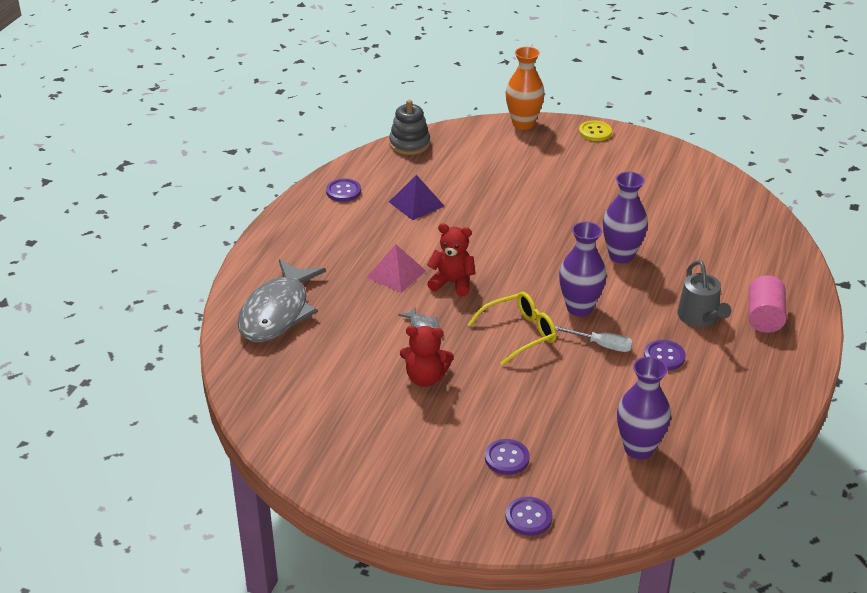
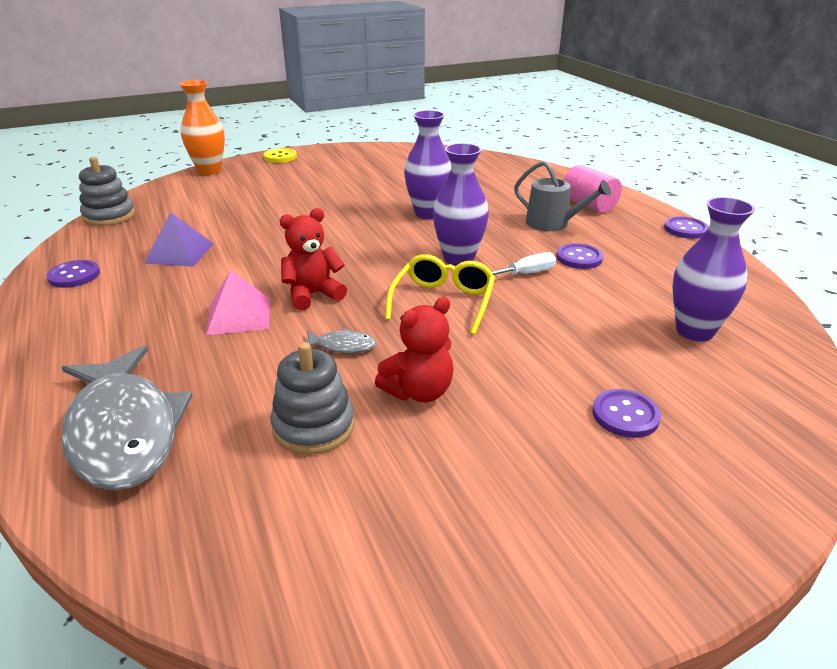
camera: 45 degrees left, 5 degrees down
(355, 363) = (313, 426): none -> grey stacking toy
(528, 517) = (750, 460): purple button -> purple button (685, 229)

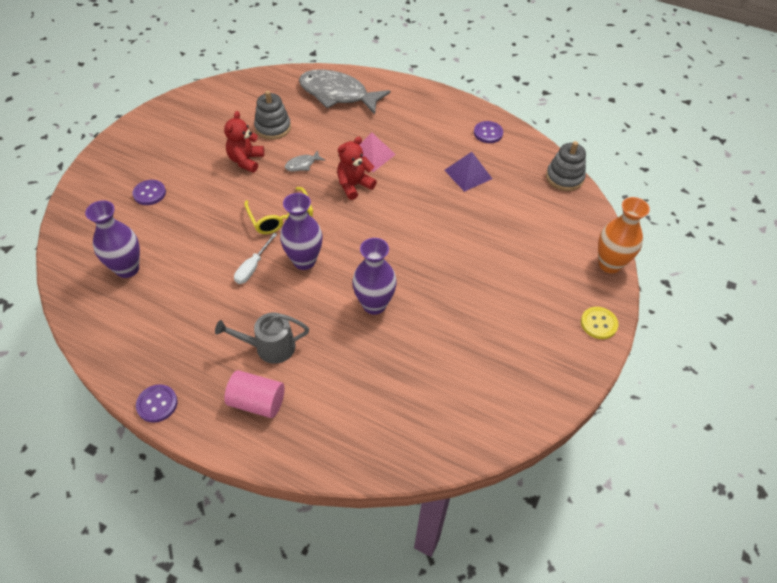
camera: 140 degrees right, 20 degrees up
(313, 295) = (354, 185): red teddy bear -> red teddy bear turned 150 degrees counterclockwise
(579, 258) = (225, 308): purple button -> none

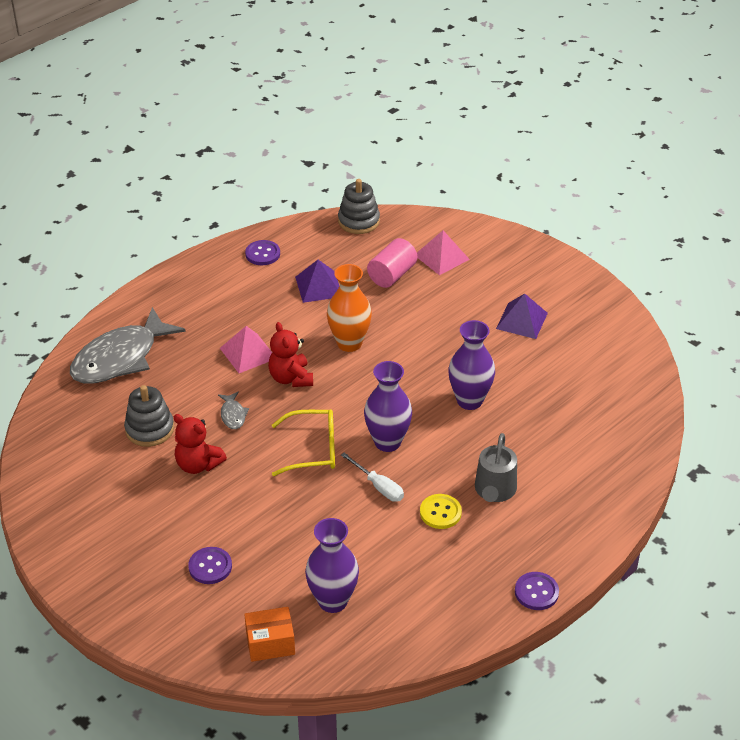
camera: 70 degrees left, 10 degrees down
(82, 244) = (270, 643): none -> orange box
(257, 402) = (558, 511): pink cylinder -> pink cylinder (392, 275)
(497, 321) = (521, 320): none -> purple pyramid
(552, 243) = (441, 257): none -> pink pyramid
(598, 323) = (548, 259): yellow button -> yellow button (440, 512)
(609, 264) = (483, 230): orange vase -> orange vase (349, 343)

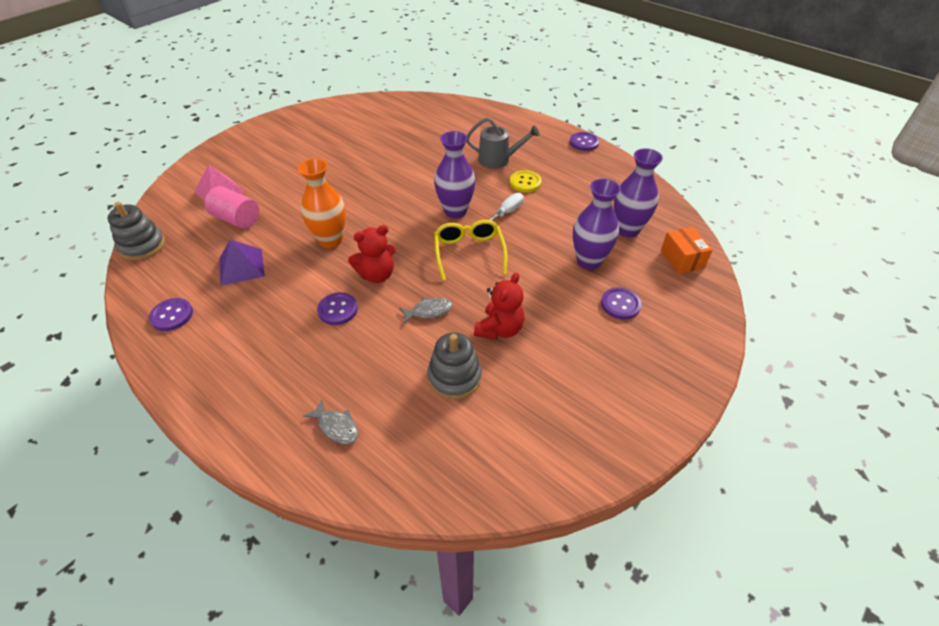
camera: 95 degrees left, 5 degrees up
(120, 358) = (336, 427): grey fish -> grey fish, size x0.41
(248, 353) = (338, 310): pink pyramid -> purple button
(469, 400) = (405, 172): purple vase -> purple vase (589, 261)
(521, 320) = (314, 150): purple pyramid -> none

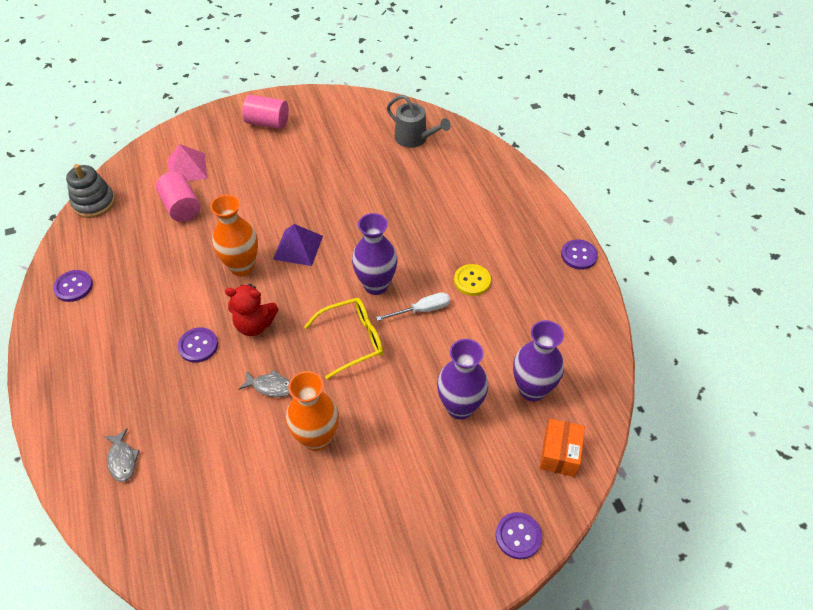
camera: 30 degrees right, 5 degrees up
(241, 267) = (153, 261): purple pyramid -> purple pyramid (298, 247)
(270, 140) = (267, 123): none -> pink cylinder
(454, 377) = (243, 465): grey stacking toy -> none
(469, 252) = (353, 340): yellow glasses -> yellow glasses turned 45 degrees clockwise
(498, 159) = (467, 239): grey watering can -> grey watering can (414, 138)
(499, 329) = (317, 438): red teddy bear -> orange vase
(620, 304) = (450, 472): purple button -> purple button (518, 536)

